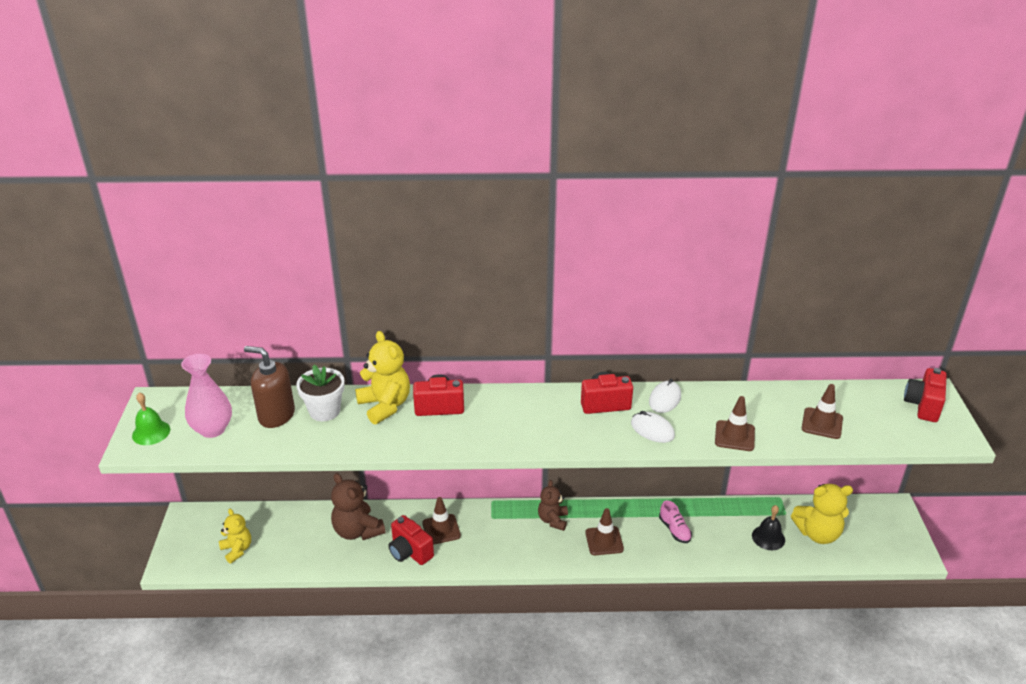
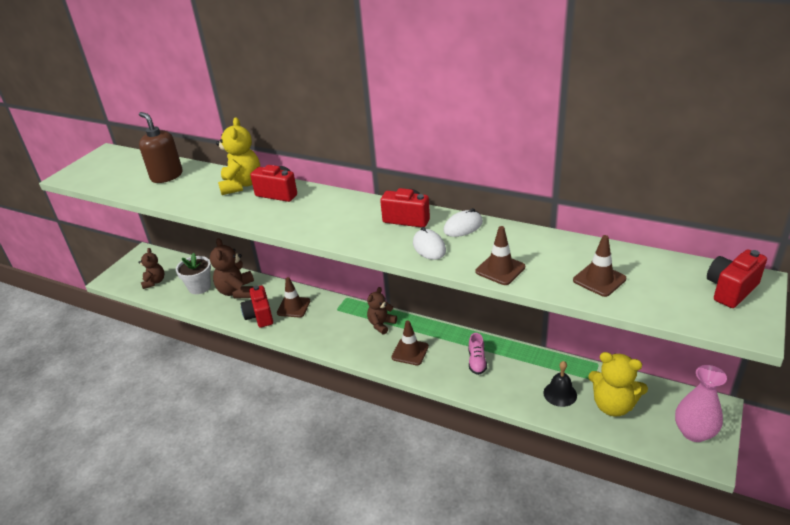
camera: 30 degrees right, 0 degrees up
(151, 432) = (85, 170): green bell -> none
(212, 429) = (121, 176): pink vase -> pink vase (694, 432)
(237, 550) = (154, 282): yellow teddy bear -> brown teddy bear
(324, 411) = (199, 180): white flower pot -> white flower pot (199, 287)

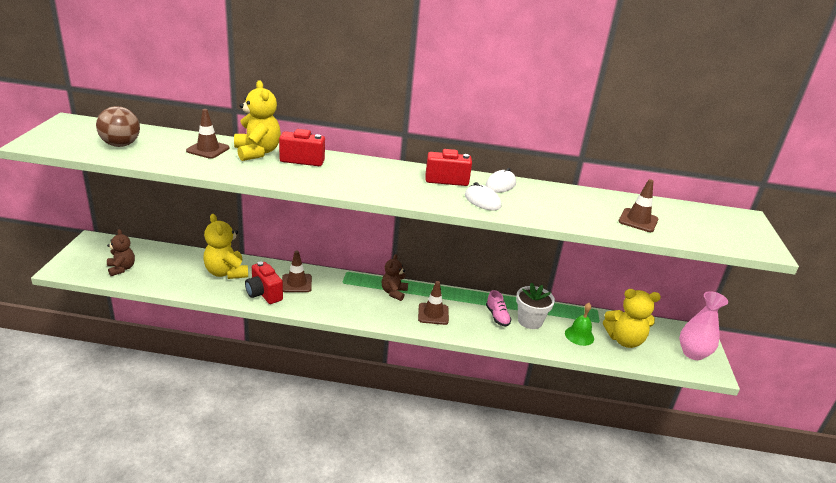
camera: 25 degrees left, 5 degrees down
(132, 177) = (121, 145): none -> brown ball
(166, 176) = (163, 144): brown soap dispenser -> none
(199, 287) = (180, 271): white flower pot -> white flower pot (530, 321)
(237, 291) = (226, 272): brown teddy bear -> yellow teddy bear
(500, 269) = (555, 216): brown traffic cone -> brown traffic cone (208, 149)
(560, 394) = (579, 335): black bell -> green bell
(730, 290) = (734, 224): red camera -> none

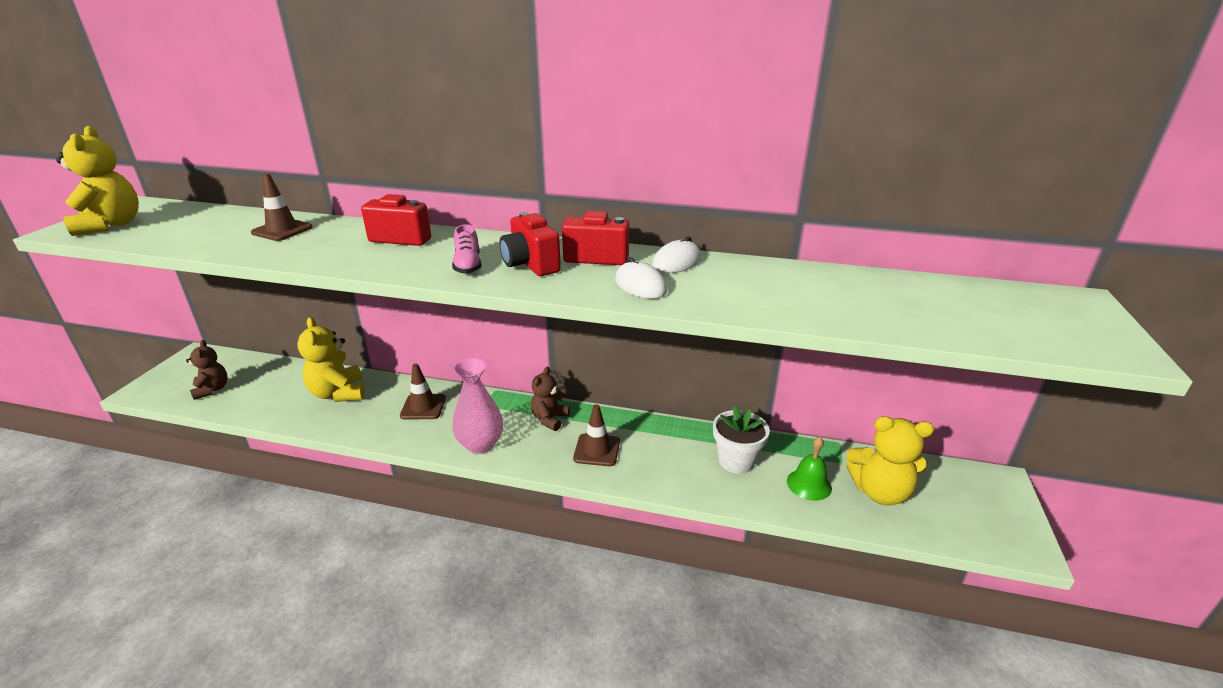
camera: 10 degrees right, 0 degrees up
(121, 145) = (173, 228): brown ball -> none
(257, 152) = (346, 231): yellow teddy bear -> yellow teddy bear (111, 225)
(264, 294) = (375, 422): red camera -> red camera (530, 265)
(497, 316) = (689, 454): pink shoe -> pink shoe (468, 265)
(638, 220) = (890, 309): brown traffic cone -> none
(693, 353) = (991, 515): pink vase -> pink vase (480, 444)

